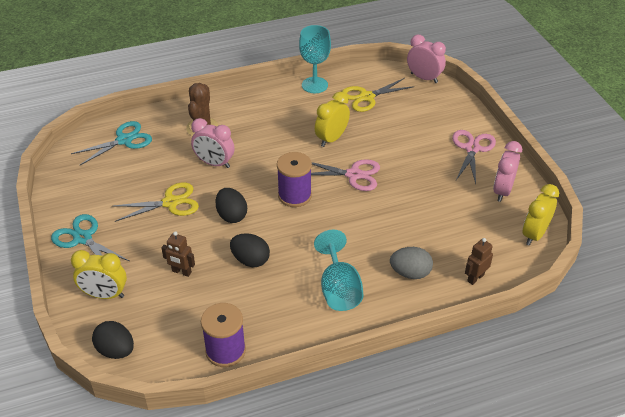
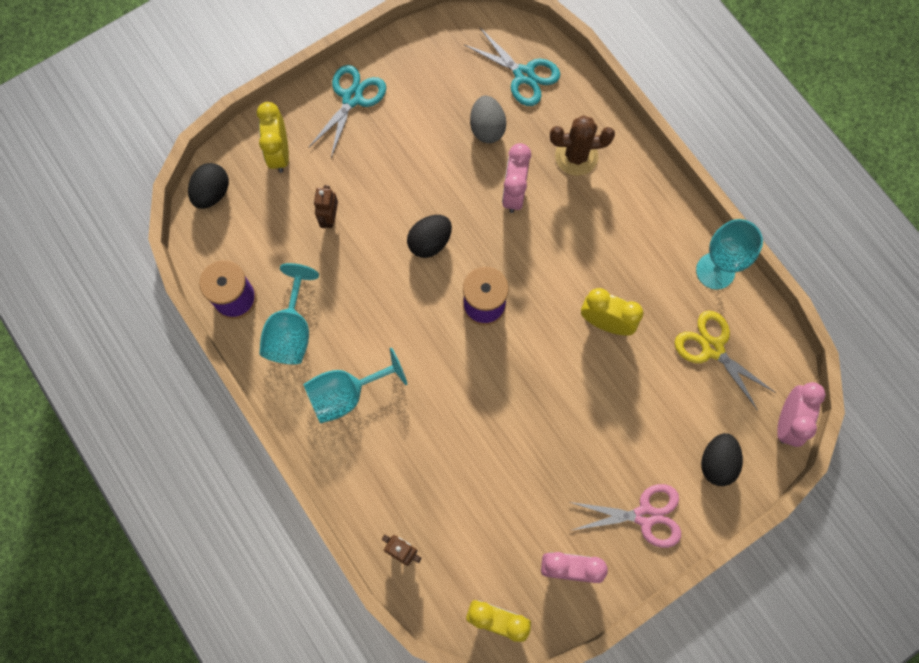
camera: 75 degrees right, 30 degrees up
(170, 203) = (432, 167): yellow scissors -> none
(250, 260) = (365, 285): black egg -> black egg (717, 462)
(271, 316) = (291, 331): none -> turquoise goblet
(353, 175) = (543, 367): pink scissors -> none
(410, 273) = (391, 471): grey egg -> grey egg (487, 128)

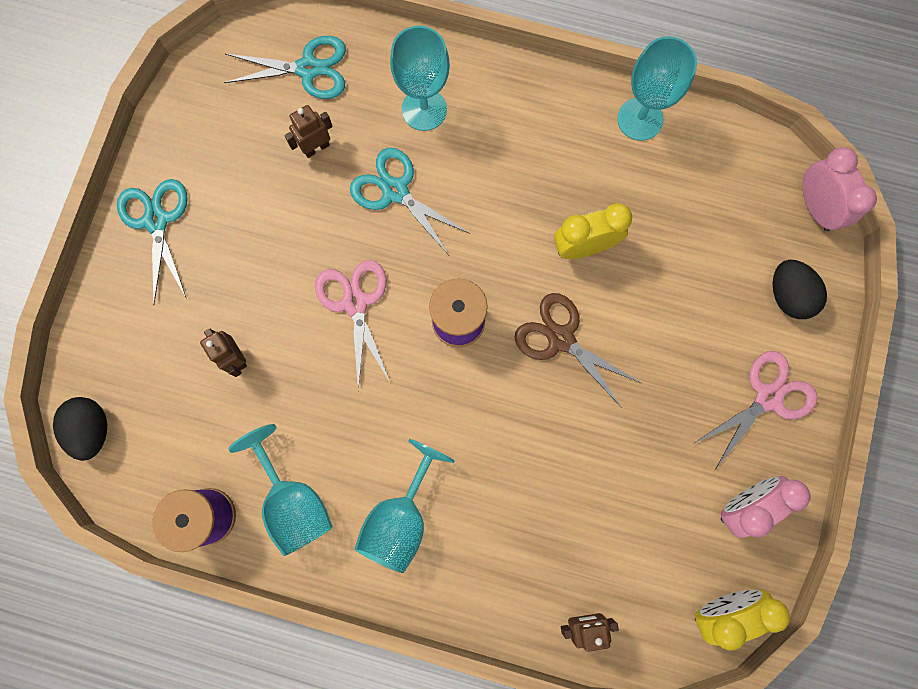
camera: 40 degrees left, 5 degrees up
(279, 153) = (129, 334): yellow clock -> none
(430, 242) = (355, 303): black egg -> pink scissors
(487, 128) = (316, 148): grey egg -> brown robot
(514, 193) = (395, 191): pink clock -> turquoise scissors
(540, 368) = (561, 338): none -> brown scissors
(576, 156) = (424, 109): brown cactus -> turquoise goblet
(712, 348) = (697, 193): yellow scissors -> none

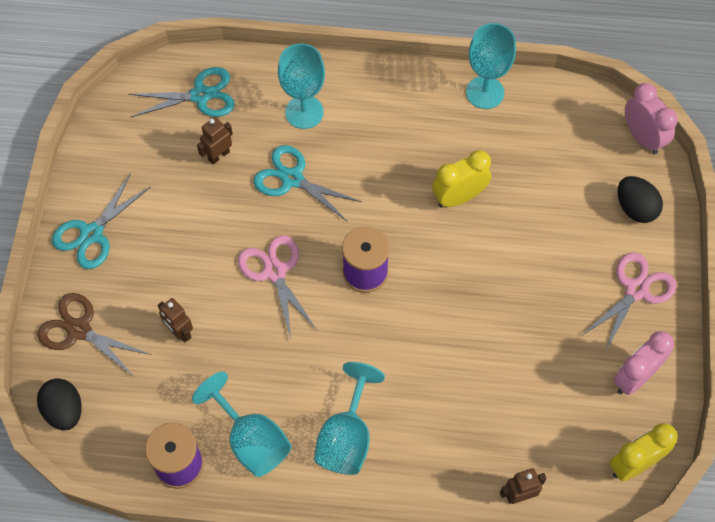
camera: 10 degrees left, 15 degrees down
(156, 221) = (92, 234): turquoise scissors -> turquoise scissors turned 120 degrees counterclockwise
(561, 338) = (454, 272): brown scissors -> brown scissors (79, 330)

